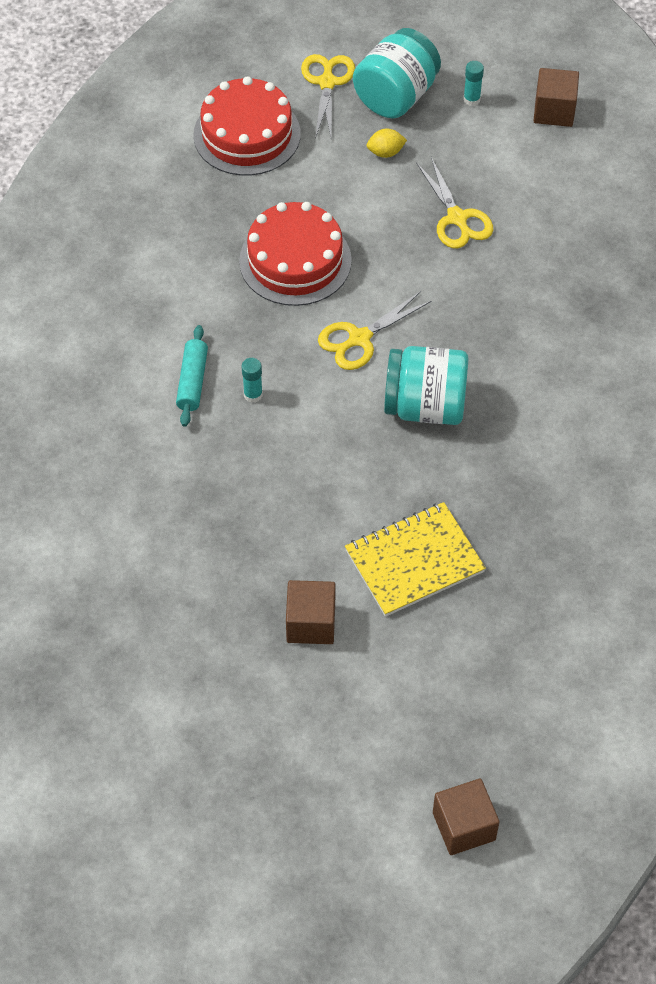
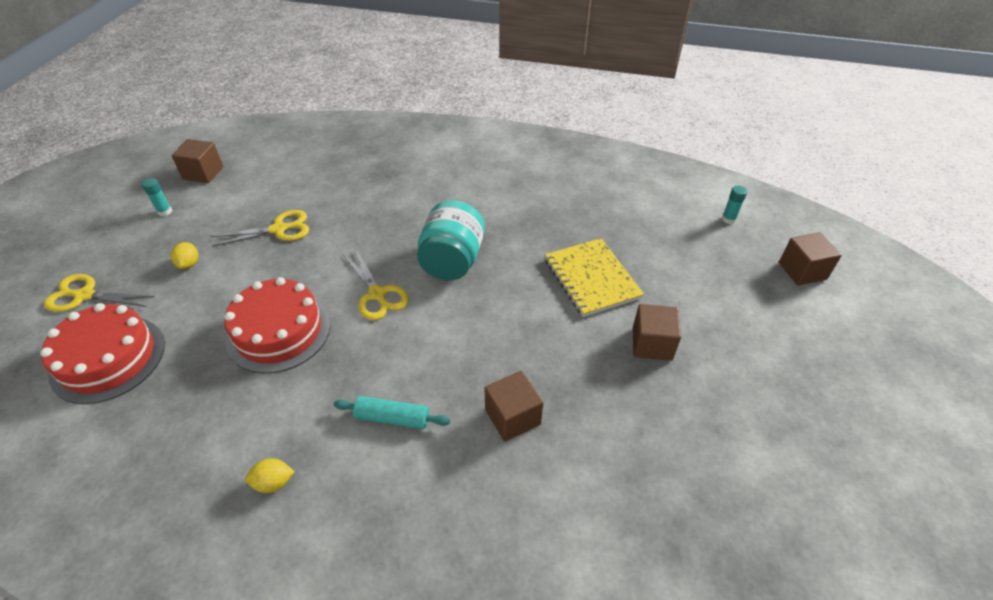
camera: 85 degrees left, 10 degrees down
(120, 303) = (274, 482): none -> yellow lemon
(200, 485) = (512, 417): none -> brown cube
(253, 395) = (418, 370): turquoise glue stick -> turquoise glue stick (728, 219)
(396, 96) = (132, 253): turquoise jar -> none

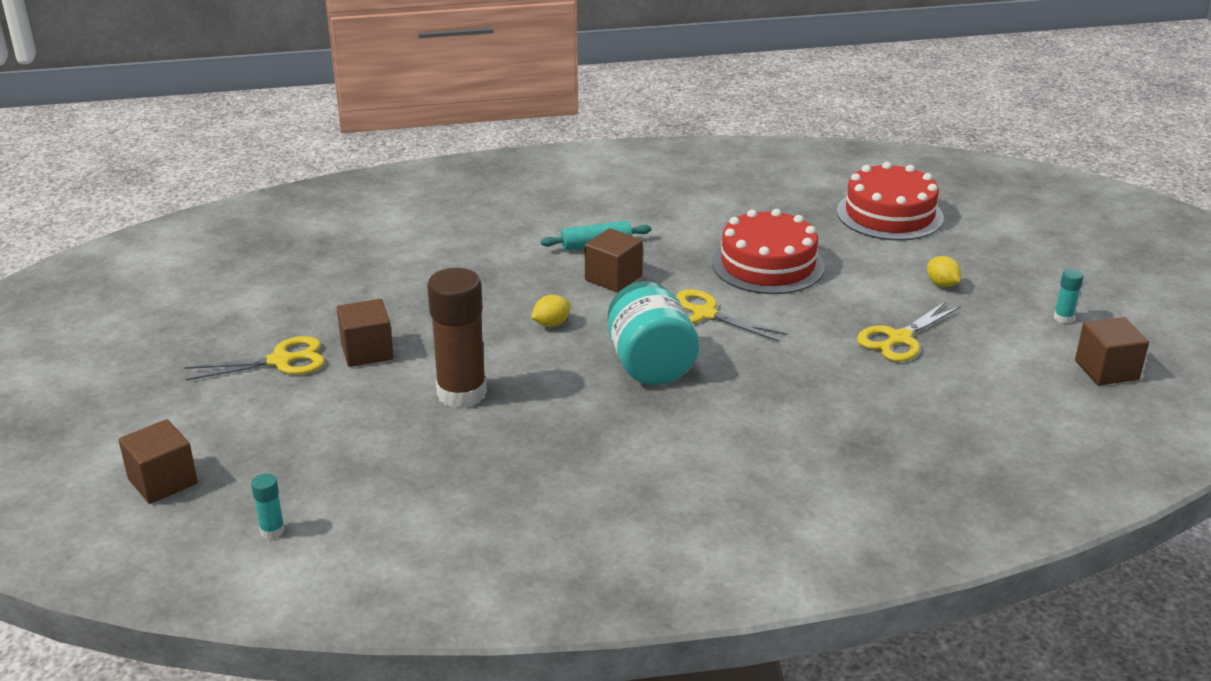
camera: 155 degrees right, 15 degrees down
(85, 295) = (993, 239): yellow scissors -> yellow scissors (280, 361)
(274, 482) = (654, 198): yellow lemon -> yellow lemon (551, 324)
(512, 417) = (489, 270): brown cube -> brown cube (613, 278)
(591, 278) = (461, 394): yellow notebook -> brown glue stick

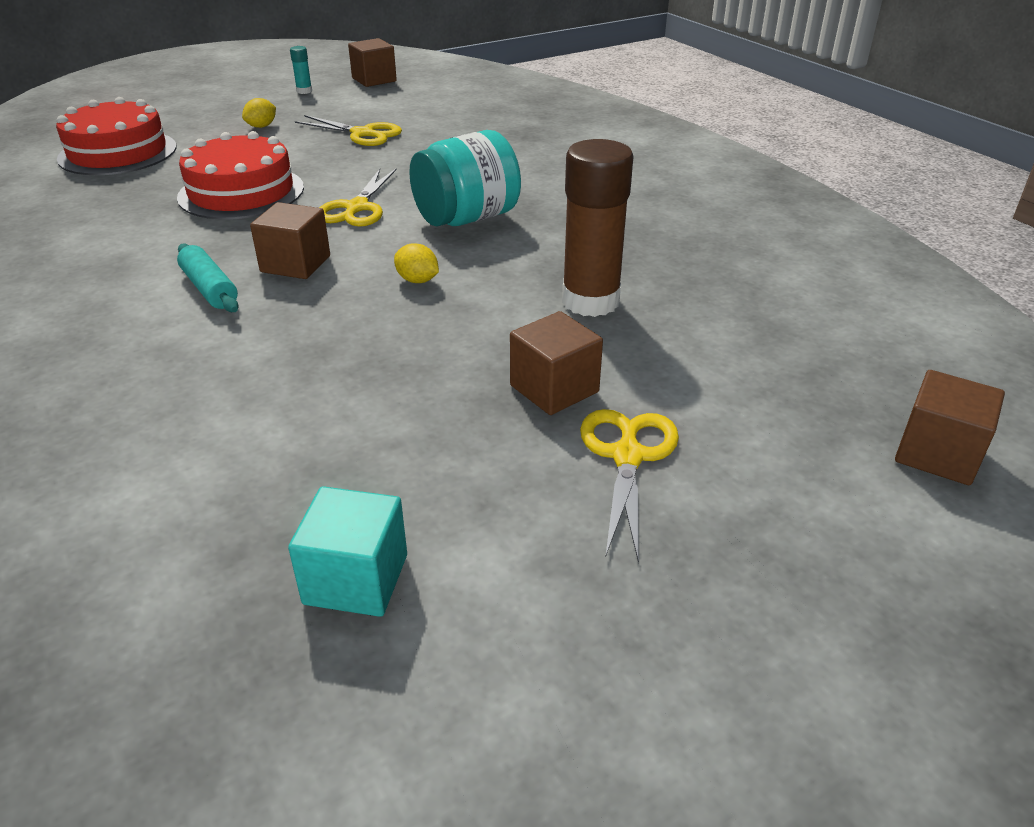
camera: 110 degrees left, 5 degrees up
(272, 531) = (905, 346): turquoise glue stick -> none
(276, 267) = (356, 579): none -> turquoise cube
(280, 361) = (627, 456): yellow scissors -> yellow scissors turned 45 degrees clockwise

